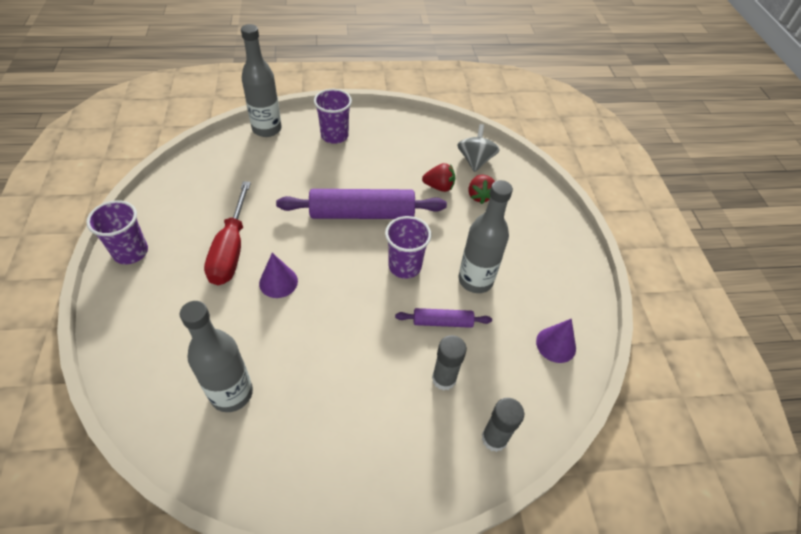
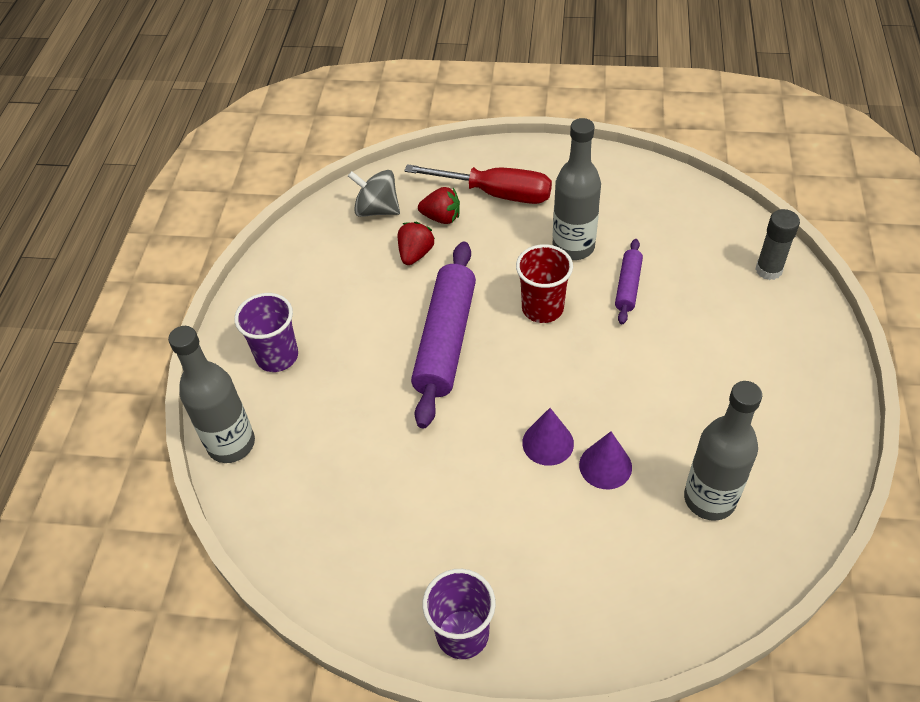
camera: 70 degrees left, 0 degrees up
(231, 249) = (481, 498): red screwdriver -> red screwdriver (495, 194)
(405, 266) = (542, 308): purple cup -> red cup
(444, 379) = (700, 297): grey glue stick -> none
(556, 344) = (665, 200): purple cone -> purple cone (605, 466)

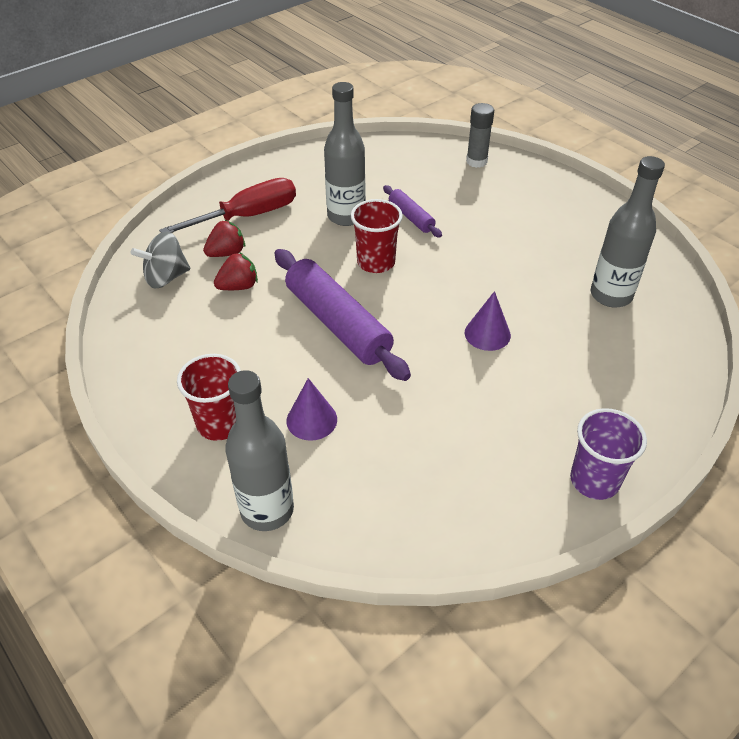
camera: 50 degrees left, 5 degrees down
(277, 356) = (220, 424): purple cup -> red cup
(415, 254) = (238, 286): red strawberry -> red strawberry turned 90 degrees clockwise
(605, 466) = (536, 321): purple cone -> purple cone (311, 420)

